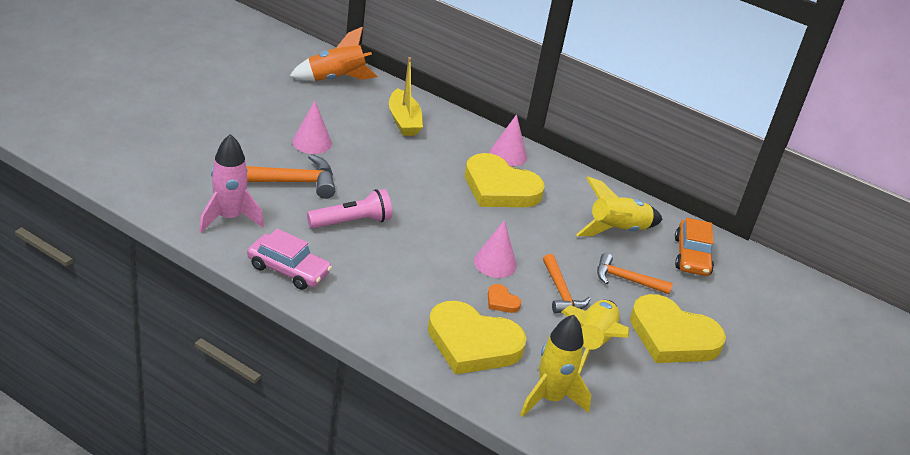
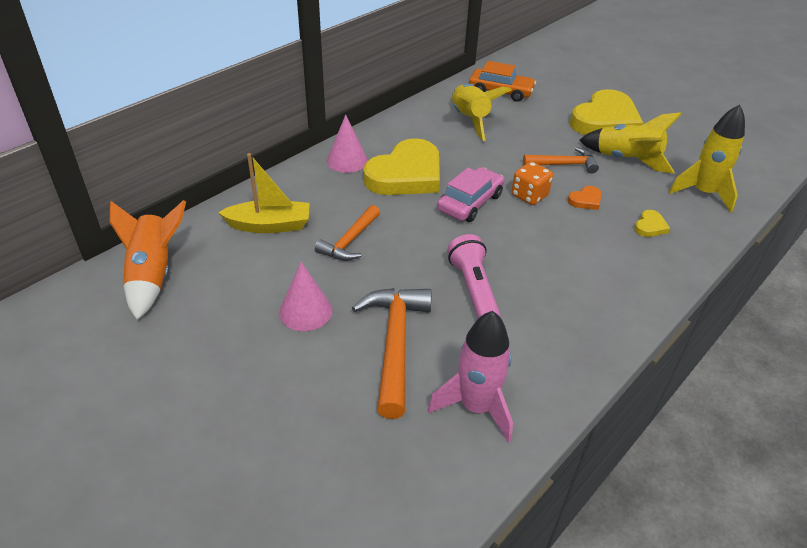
camera: 75 degrees left, 5 degrees up
(288, 269) = (571, 352): pink car -> pink car (470, 202)
(472, 343) = (650, 226): yellow heart -> yellow heart, size x0.40
(495, 263) = (529, 196): pink cone -> orange dice
(626, 279) = (538, 128): orange hammer -> orange hammer (350, 241)

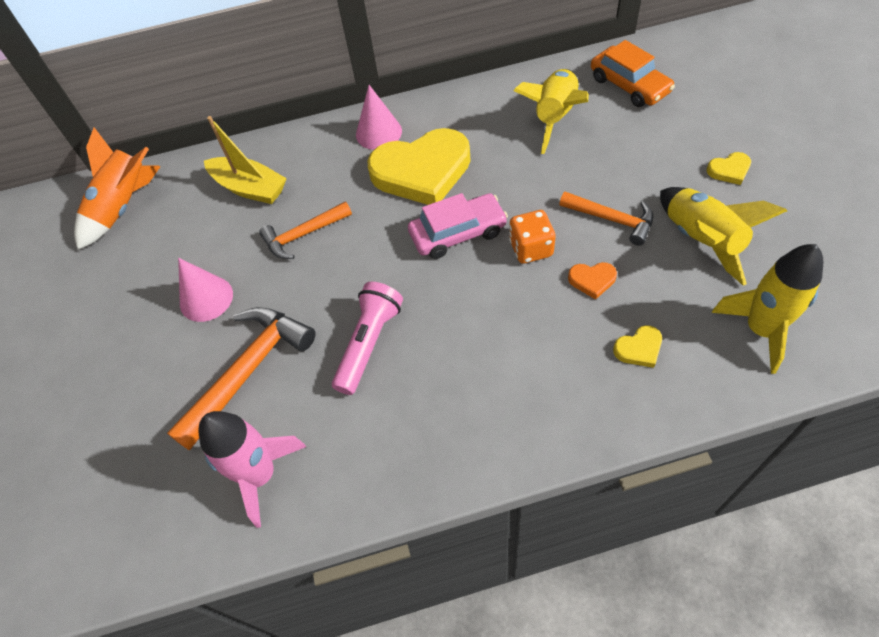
camera: 40 degrees right, 15 degrees up
(605, 120) = (729, 170): yellow heart -> yellow heart, size x0.40

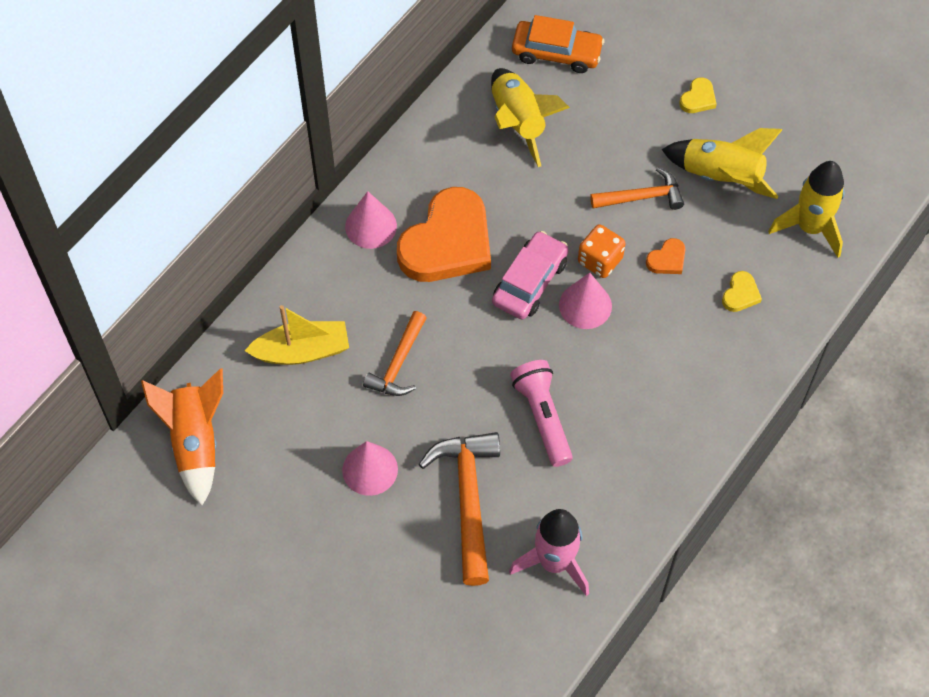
camera: 45 degrees left, 5 degrees up
(422, 171) = (447, 242): yellow heart -> orange heart
(486, 276) = (585, 305): none -> pink cone

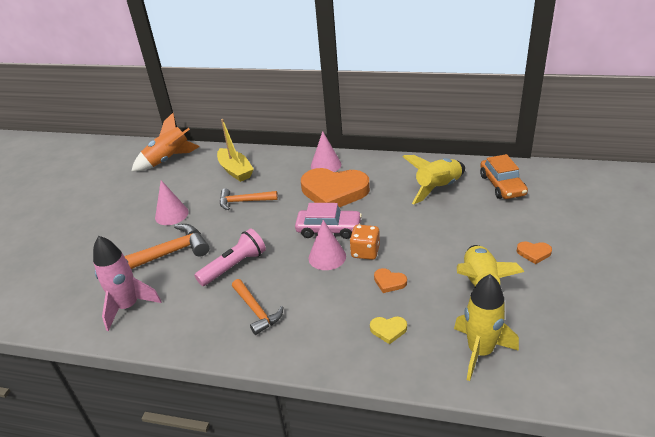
camera: 70 degrees right, 25 degrees down
(642, 197) = (429, 254): orange hammer -> orange hammer (256, 311)
(698, 98) = (534, 253): yellow heart -> orange heart

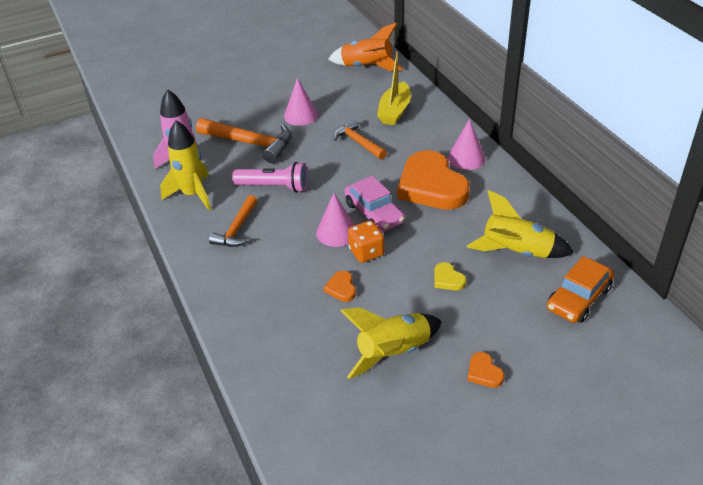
camera: 50 degrees right, 5 degrees up
(388, 330) = (282, 318): yellow heart -> yellow heart (447, 279)
(480, 351) = (306, 390): yellow rocket -> yellow rocket (193, 194)

